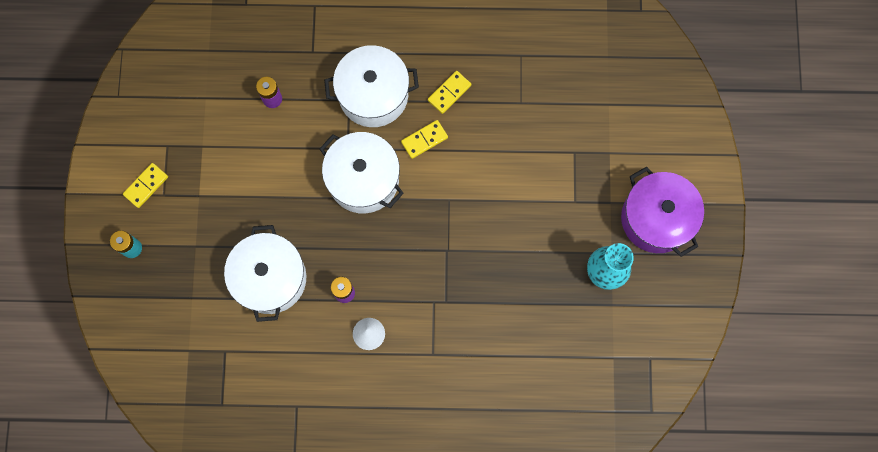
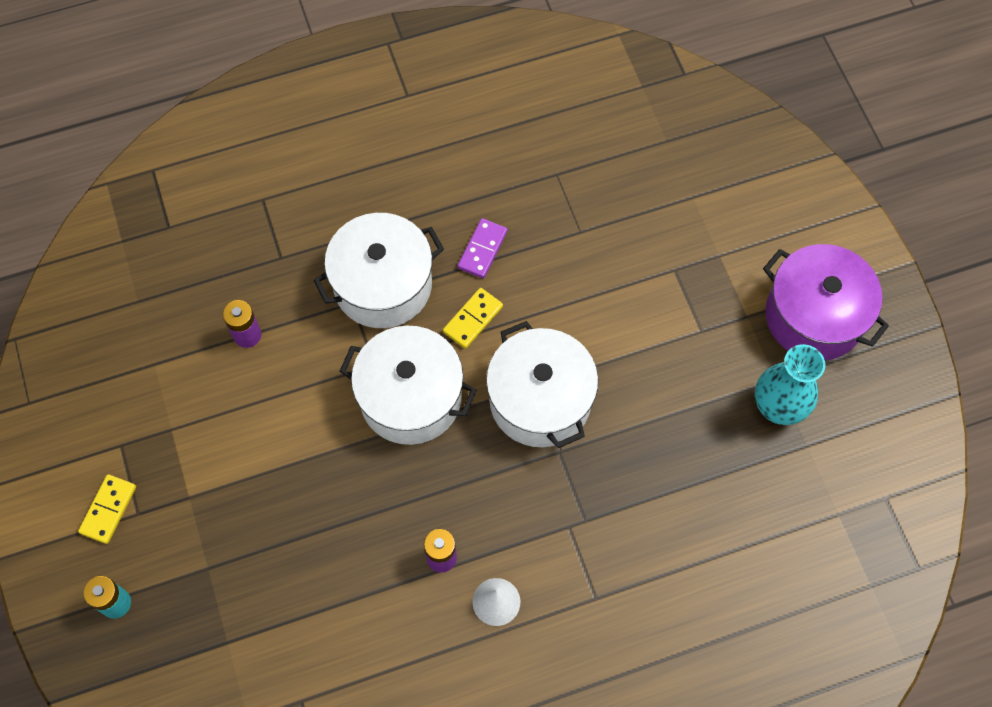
camera: 20 degrees left, 10 degrees down
(270, 278) = (330, 575): white pot -> white pot (540, 400)
(449, 93) = (482, 250): yellow domino -> purple domino

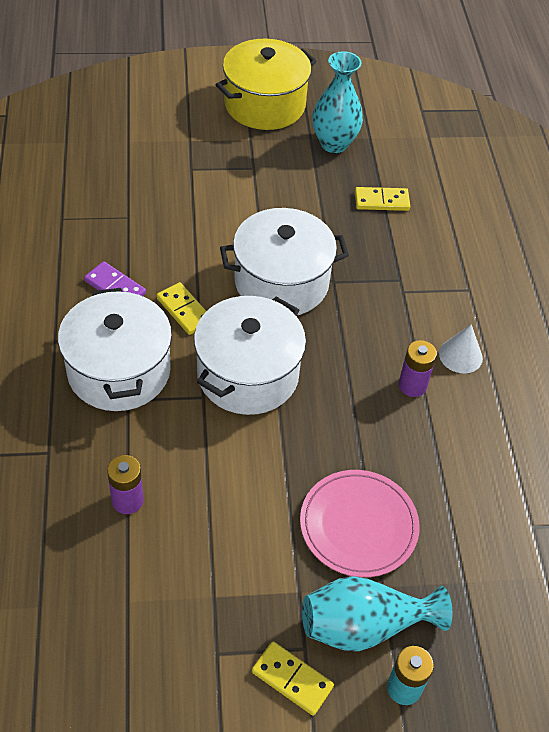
camera: 80 degrees left, 15 degrees down
(166, 559) = (364, 626): none -> turquoise vase
(265, 535) = (358, 525): none -> pink plate
(701, 478) = (381, 201): none -> yellow domino
(814, 316) = (265, 104): purple pot -> yellow pot

